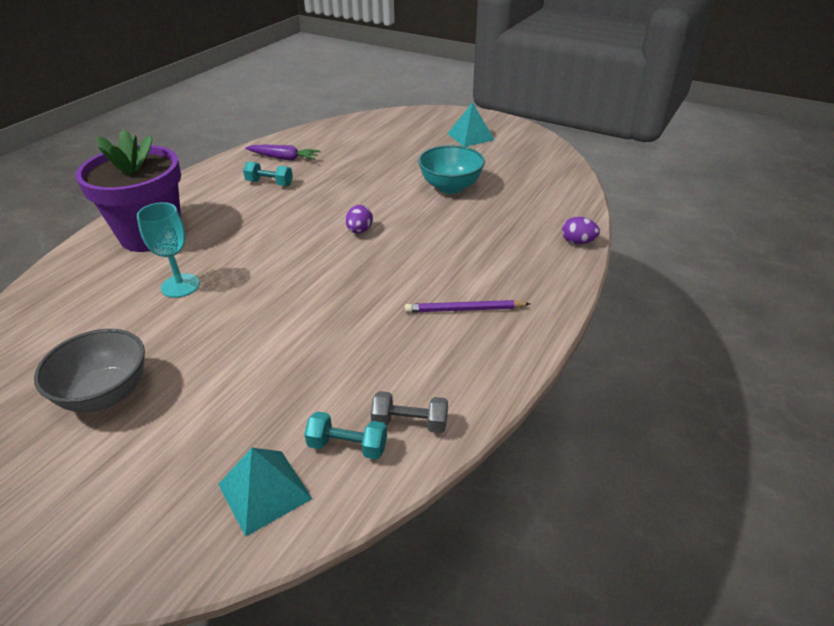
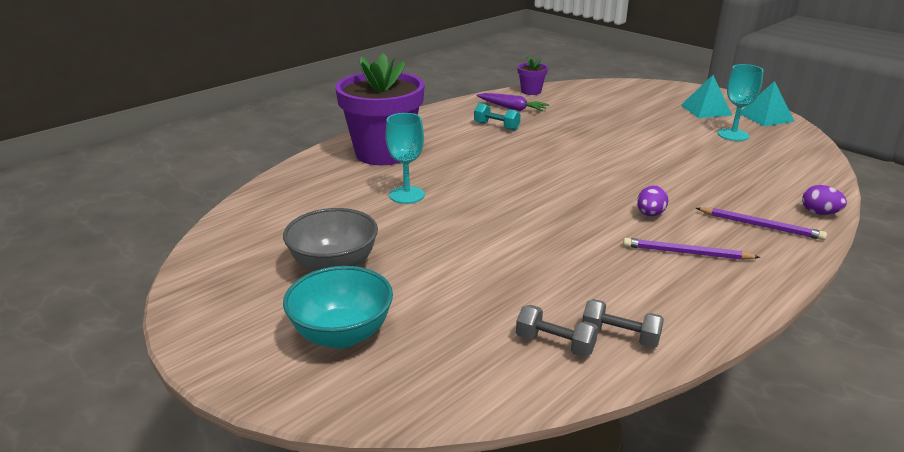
camera: 15 degrees right, 10 degrees down
(264, 491) = (471, 364): turquoise pyramid -> turquoise pyramid (766, 117)
(302, 134) = (531, 91): none -> purple flower pot
(347, 446) = (555, 344): turquoise dumbbell -> grey dumbbell
(359, 231) = (582, 174): purple egg -> purple egg (650, 214)
(450, 187) = (680, 150): turquoise bowl -> turquoise bowl (342, 334)
(497, 162) = (733, 135): none -> turquoise goblet
(528, 266) = (760, 226): none -> purple pencil

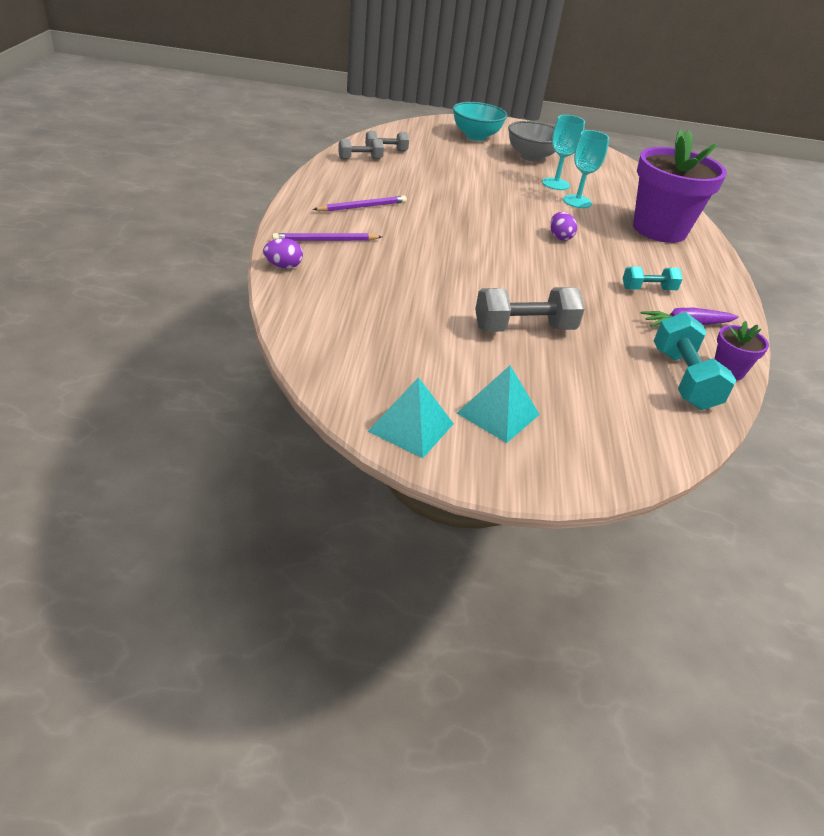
camera: 135 degrees right, 10 degrees up
(567, 95) = (683, 379): none -> turquoise dumbbell
(636, 132) = (524, 328): none -> grey dumbbell
(650, 214) = (411, 229): purple egg -> purple egg (560, 237)
(733, 135) = (423, 362): turquoise goblet -> turquoise goblet (555, 184)

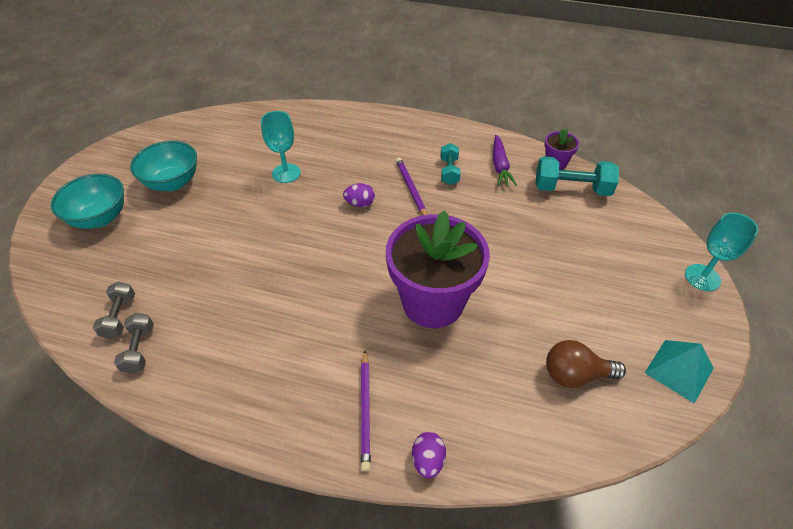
camera: 75 degrees left, 10 degrees up
(362, 207) = (281, 362): purple pencil -> purple pencil (411, 189)
(386, 350) = (575, 374): none -> brown light bulb
(498, 413) = (644, 307): turquoise pyramid -> none
(524, 328) = (521, 265): grey dumbbell -> none
(531, 157) = (173, 182): grey bowl -> turquoise bowl
(555, 184) = (244, 179): turquoise goblet -> turquoise goblet (702, 277)
(659, 230) = (346, 135): purple flower pot -> purple flower pot (432, 302)

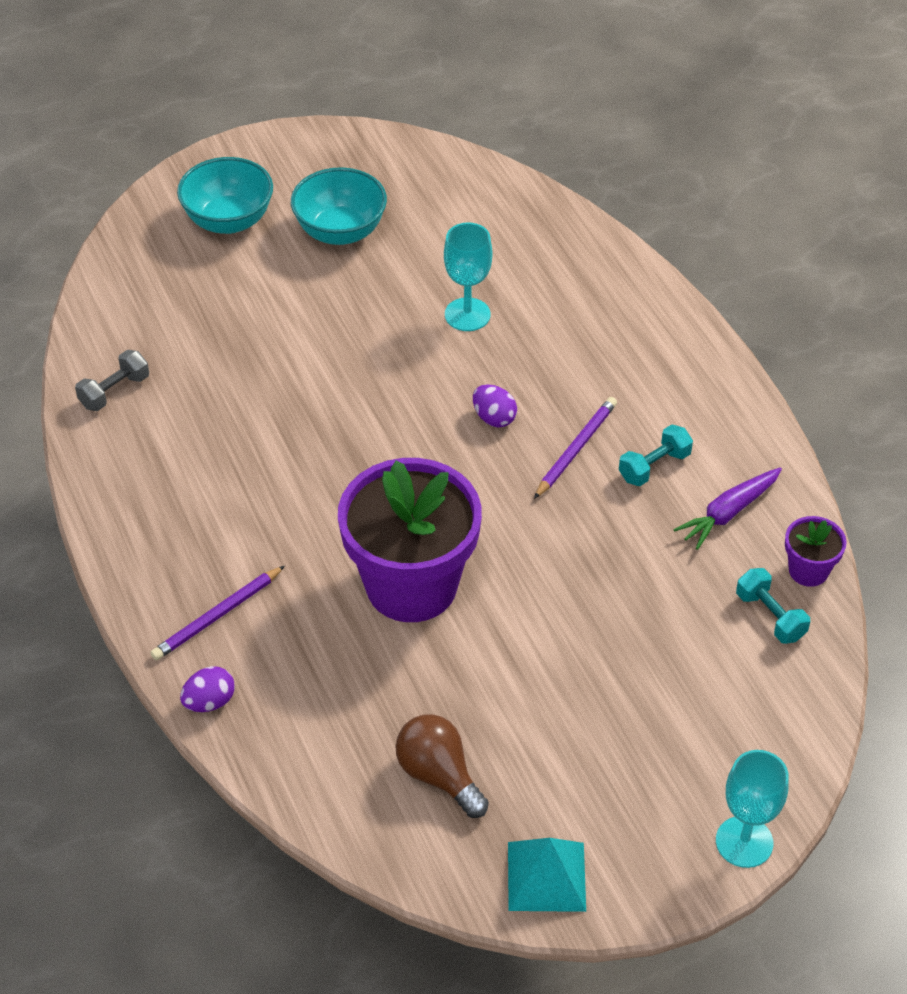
camera: 50 degrees right, 0 degrees up
(119, 317) = (133, 345): grey dumbbell -> none
(571, 189) = (770, 616): turquoise dumbbell -> turquoise dumbbell, size x0.60

